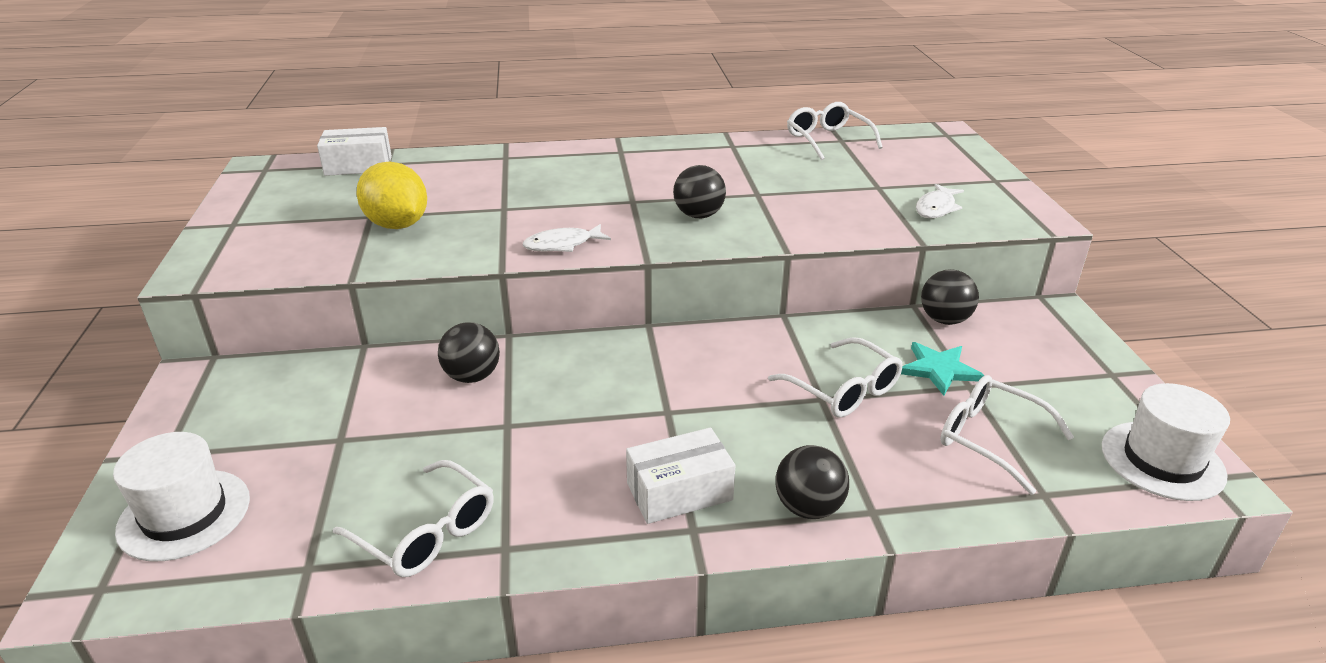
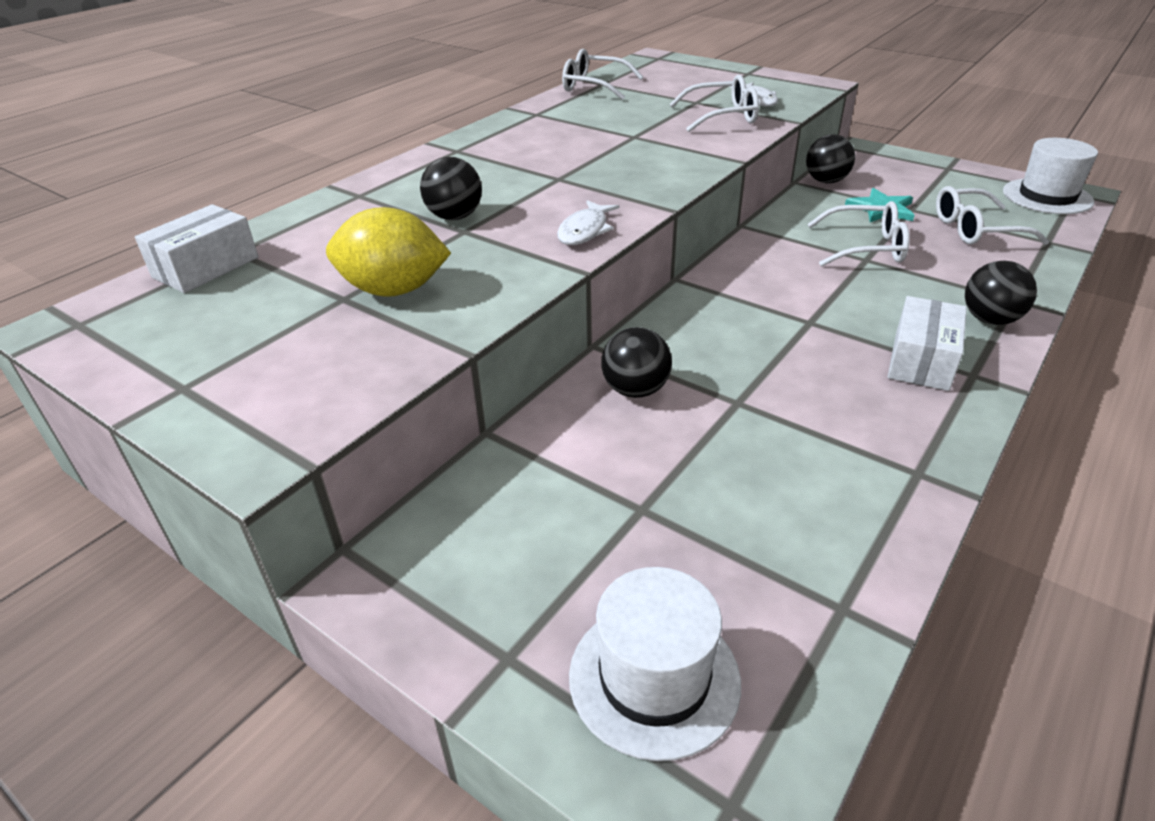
camera: 45 degrees left, 5 degrees up
(425, 532) = (854, 509): white glasses -> white glasses (721, 116)
(699, 215) = (631, 166): black ball -> black ball (455, 217)

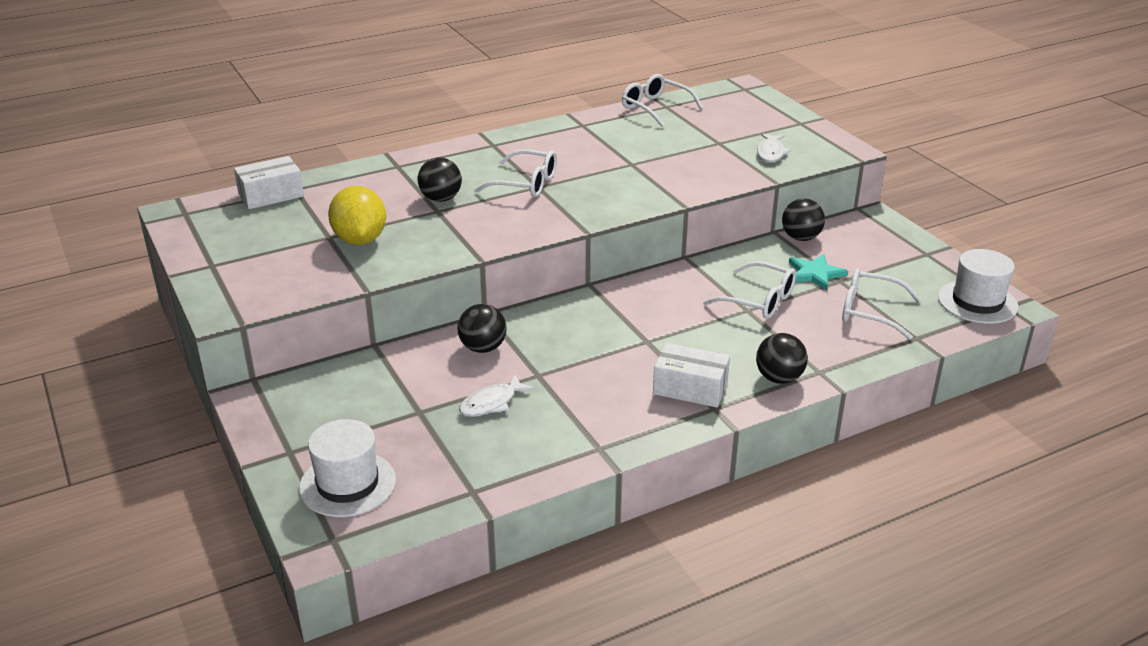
camera: 25 degrees right, 5 degrees down
(394, 290) = (360, 240): yellow lemon -> yellow lemon turned 45 degrees clockwise
(585, 231) = (511, 231): white fish -> white fish (491, 403)
(721, 116) = (720, 162): white glasses -> white glasses (525, 184)
(921, 360) = (690, 388): white box -> white box turned 60 degrees clockwise

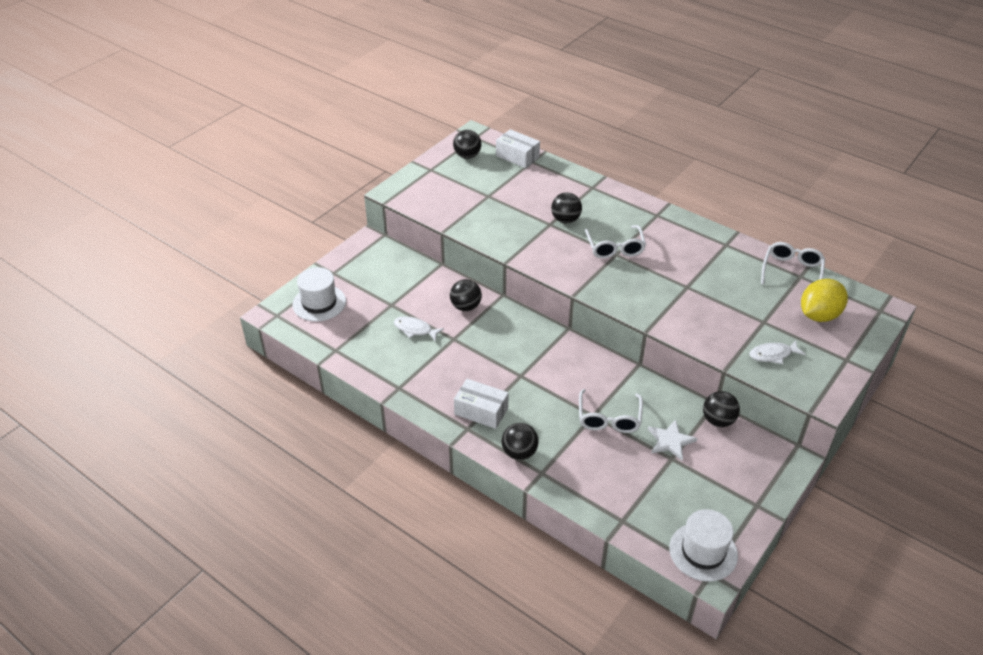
camera: 65 degrees right, 10 degrees up
(219, 229) = (467, 156): none -> black ball
(360, 240) = (493, 208): yellow lemon -> yellow lemon (819, 315)
(690, 388) = (481, 411): white box -> white box turned 60 degrees counterclockwise
(815, 273) = (670, 441): turquoise star -> white star
(870, 312) = (639, 485): white glasses -> none

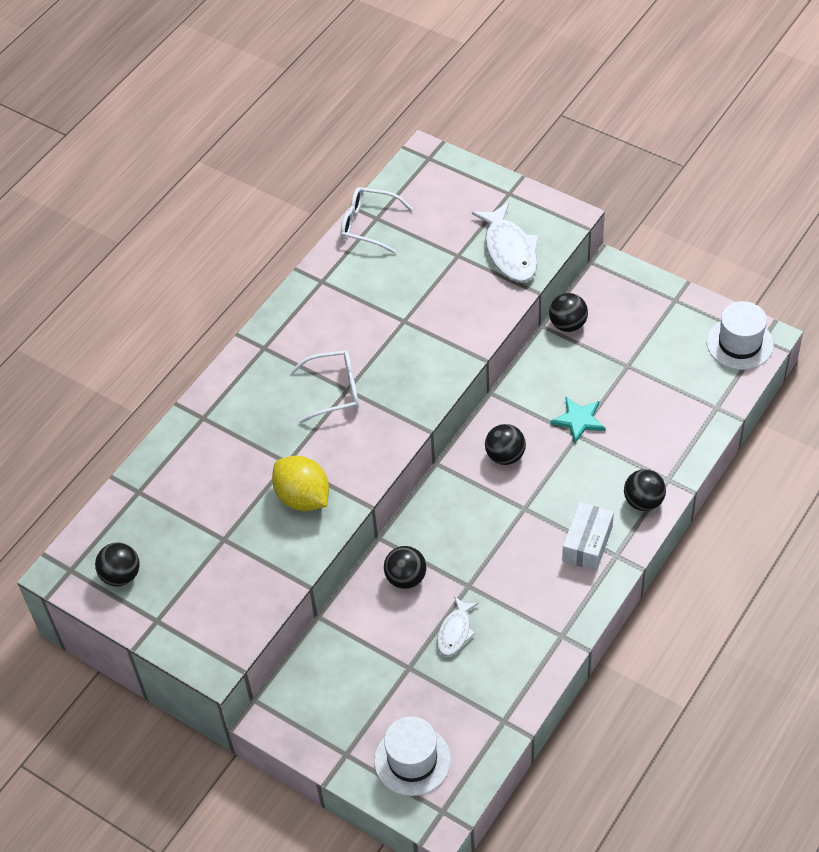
camera: 90 degrees left, 10 degrees up
(517, 156) = (125, 510): white box -> none
(565, 220) = (277, 445): black ball -> black ball (505, 456)
(609, 418) = (578, 420): white glasses -> turquoise star
(670, 441) = (603, 366): white star -> none
(773, 355) = (509, 251): white fish -> white fish, size x1.75
(819, 315) = (442, 208): yellow lemon -> yellow lemon (303, 498)

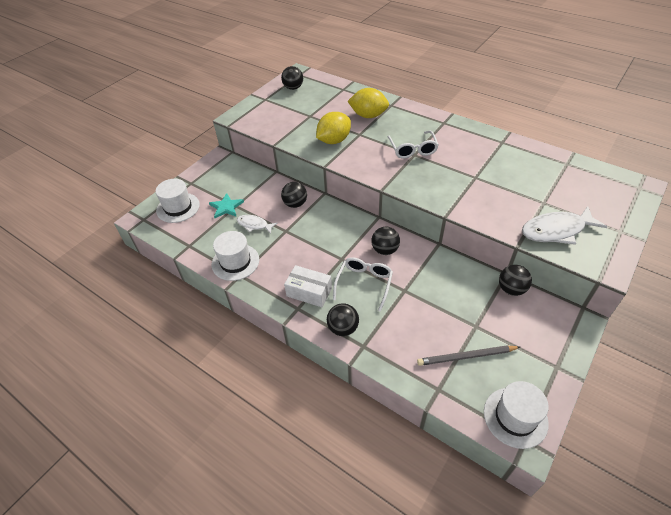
camera: 90 degrees right, 5 degrees down
(232, 450) = (368, 115): none -> yellow lemon
(369, 225) = (559, 160): white glasses -> white glasses (364, 284)
(536, 646) = (235, 262): none -> white hat
(578, 420) = (418, 292): turquoise star -> turquoise star (226, 207)
(671, 378) = (466, 357): none -> grey pencil

